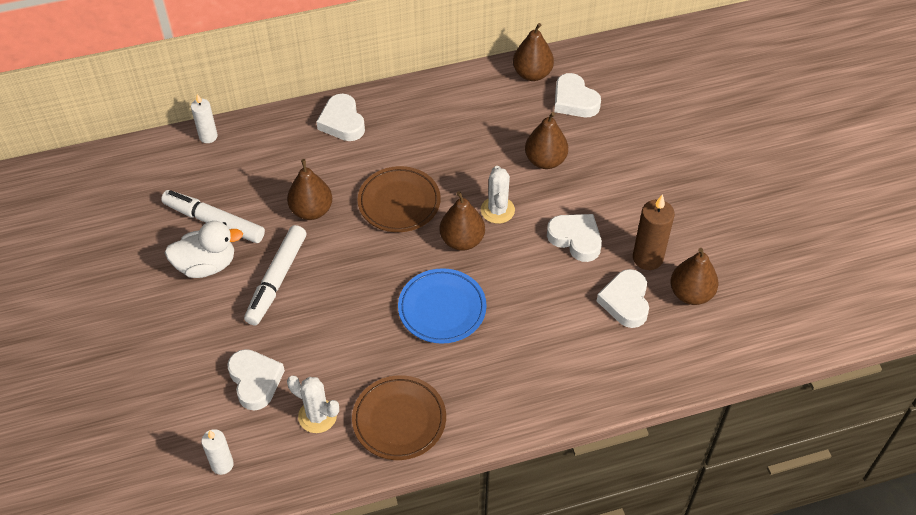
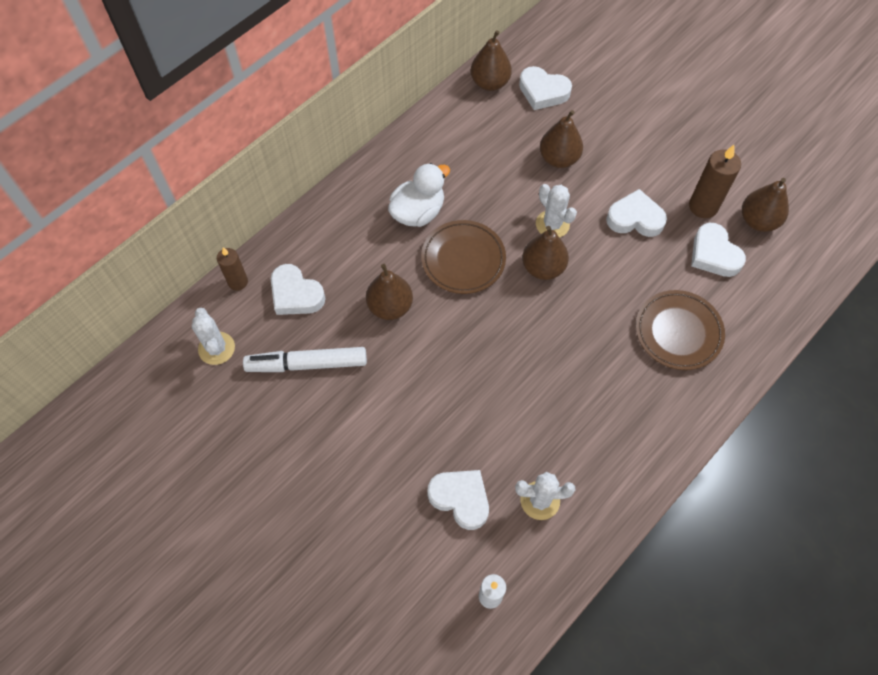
camera: 30 degrees left, 10 degrees up
(156, 177) = (216, 348): none -> white cactus
(206, 265) = (331, 410): white duck -> white duck (418, 212)
(208, 136) = (238, 282): white candle -> brown candle
(277, 280) = (408, 390): white marker -> none
(342, 122) = (355, 207): white heart -> white heart (296, 294)
(399, 420) = (611, 464): brown plate -> brown plate (678, 332)
(442, 309) = (572, 340): blue plate -> none

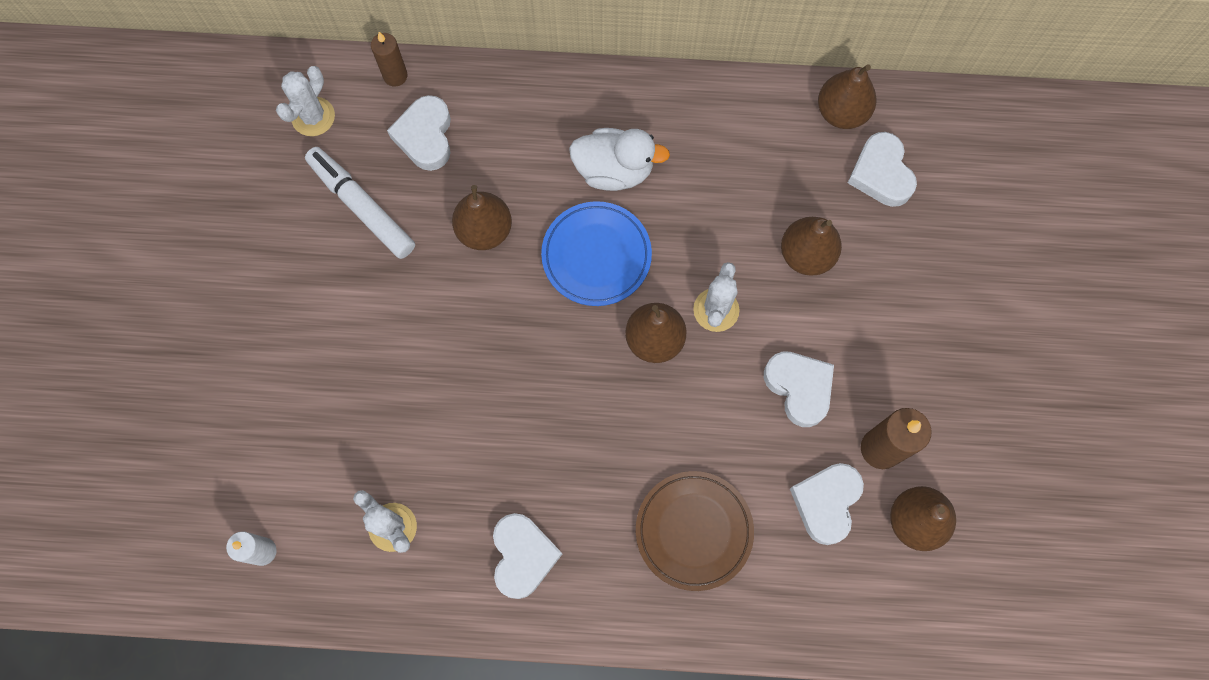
camera: 50 degrees right, 10 degrees up
(460, 499) = (337, 452): white heart -> white heart (523, 556)
(463, 259) = (596, 256): brown plate -> blue plate

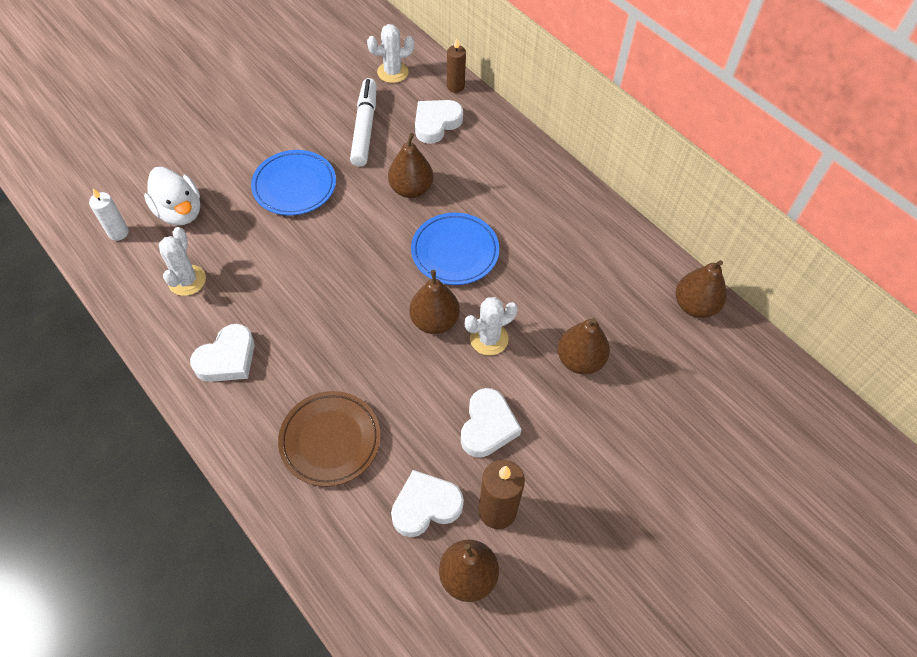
camera: 45 degrees right, 15 degrees down
(372, 335) = (294, 186): none -> blue plate
(614, 170) = (517, 220): white duck -> white duck (180, 212)
(881, 174) = (683, 359): white heart -> none

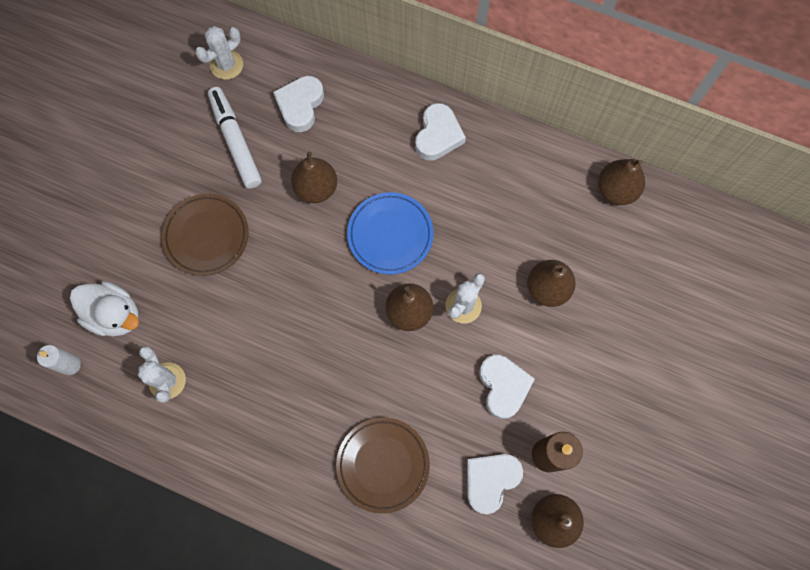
camera: 25 degrees left, 15 degrees up
(227, 358) = (251, 437): white heart -> white heart (438, 135)
(294, 186) = (207, 236): blue plate -> brown plate
(455, 86) = (296, 54): brown candle -> none

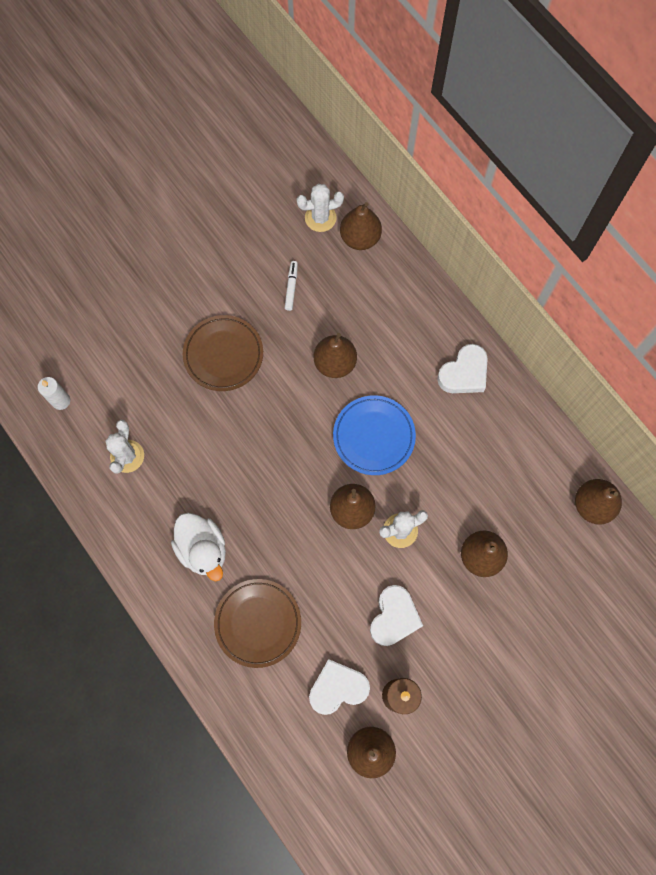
camera: 30 degrees right, 0 degrees up
(115, 315) = (116, 380): white duck -> white duck (203, 549)
(235, 141) = (291, 287): white marker -> white marker, size x0.49
(274, 64) = (360, 238): none -> brown pear
(300, 105) = (362, 285): white heart -> none

